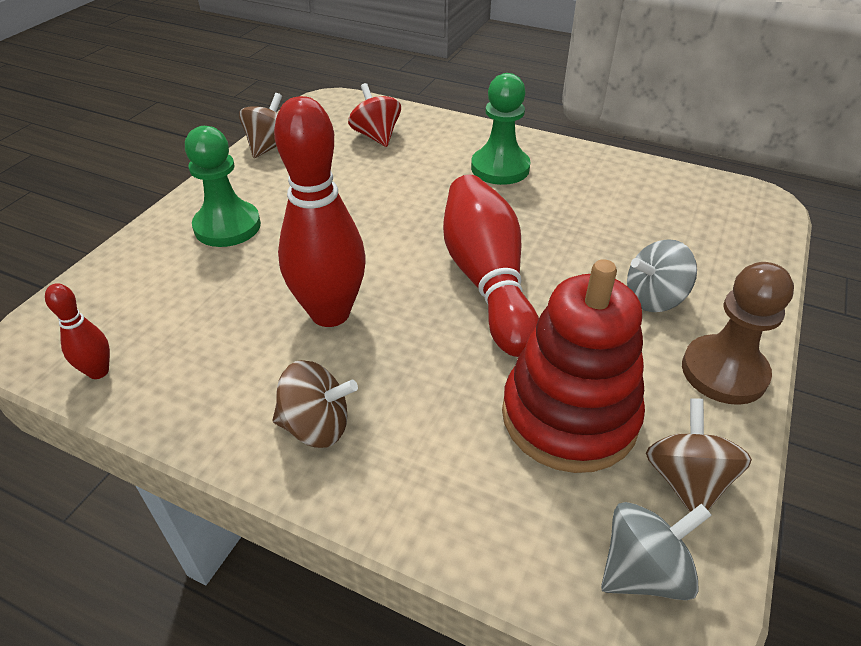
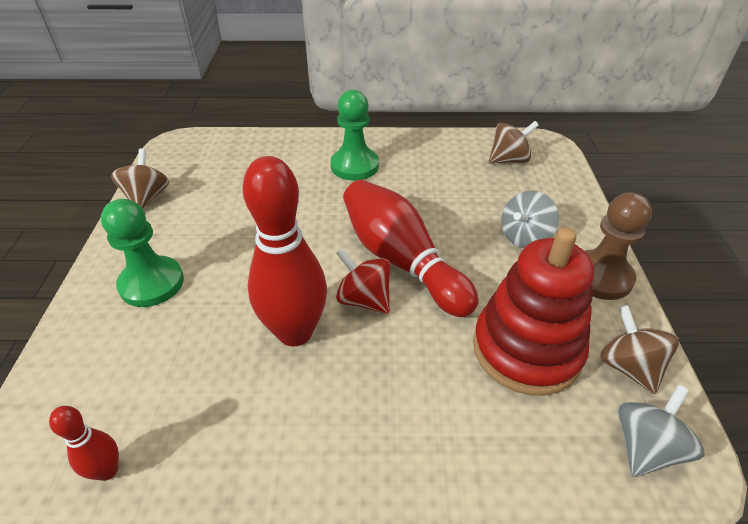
camera: 25 degrees left, 0 degrees up
(316, 426) = (346, 437): brown spinning top -> brown spinning top (509, 160)
(376, 136) = (238, 164): red spinning top -> red spinning top (364, 299)

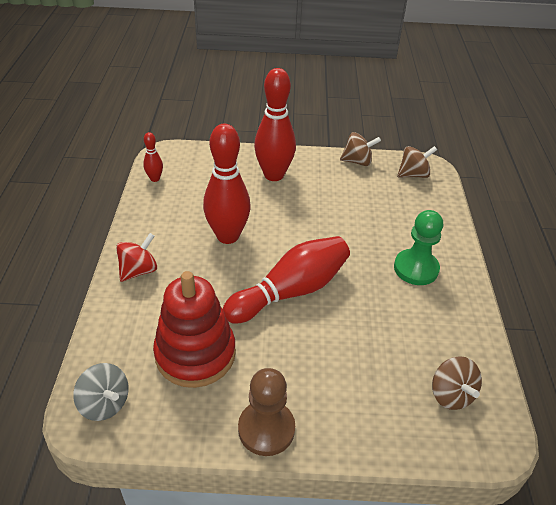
camera: 90 degrees right, 0 degrees up
(152, 283) = (274, 175): green pawn -> red bowling pin
(364, 299) = (252, 268): red spinning top -> red spinning top (139, 270)
(524, 237) = (320, 380): grey spinning top -> none
(628, 366) = (168, 416): brown spinning top -> brown spinning top (413, 174)

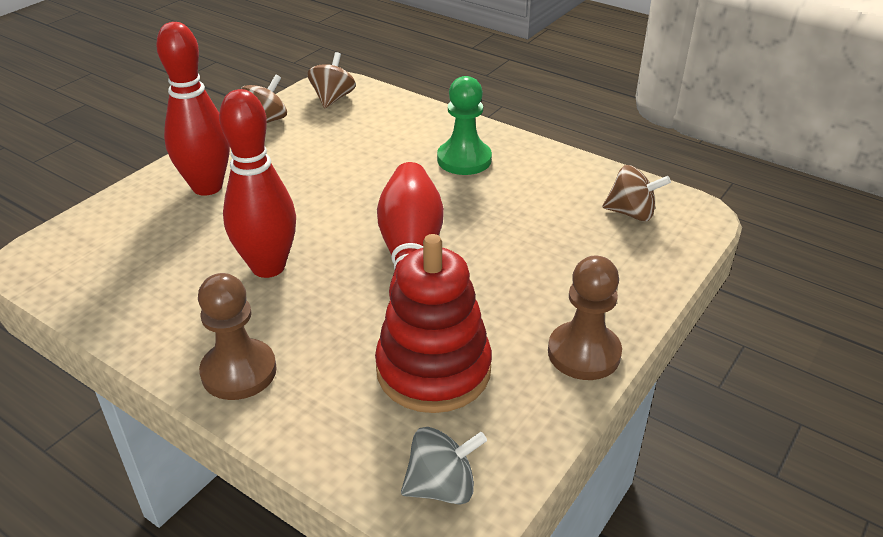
camera: 55 degrees left, 5 degrees down
(139, 270) = (239, 372): red spinning top -> brown pawn
(155, 179) = (72, 290): red bowling pin -> none

